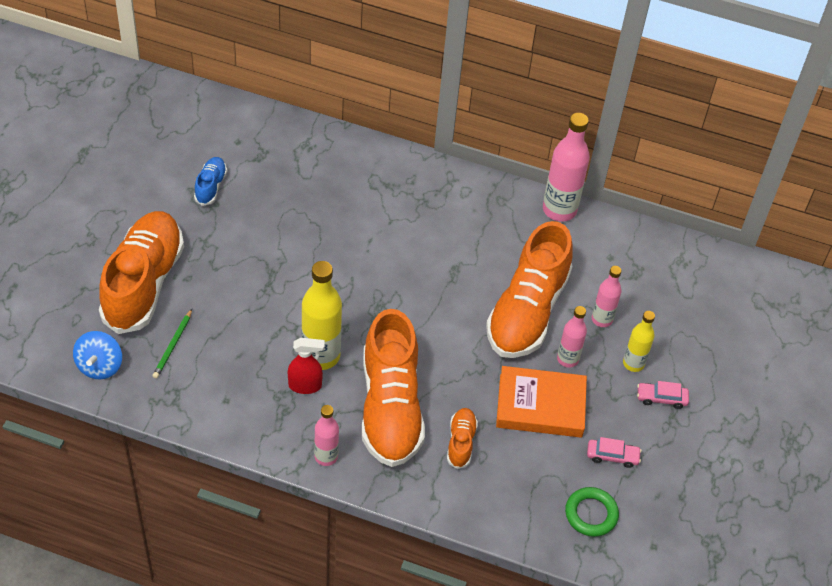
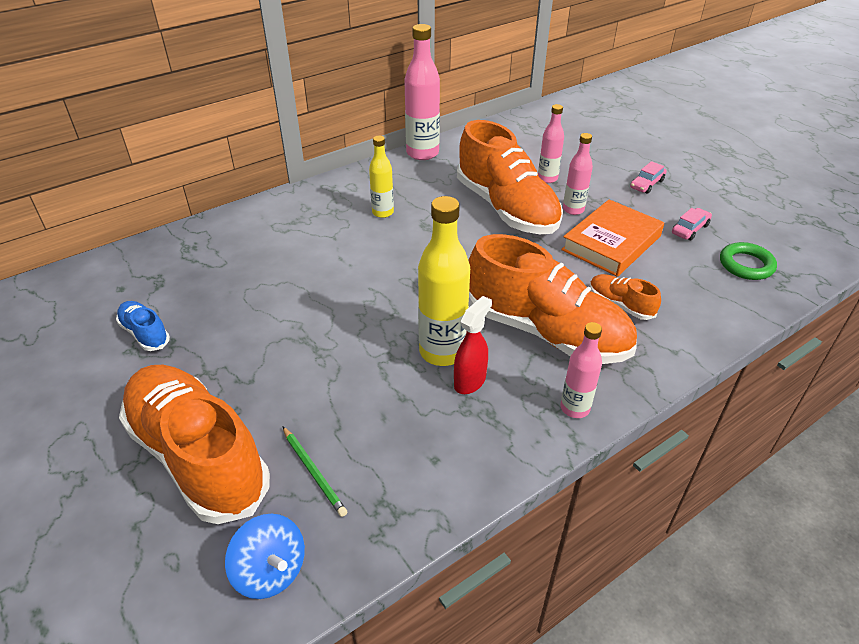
camera: 50 degrees left, 10 degrees down
(633, 363) = (603, 182): yellow bottle -> yellow bottle (383, 212)

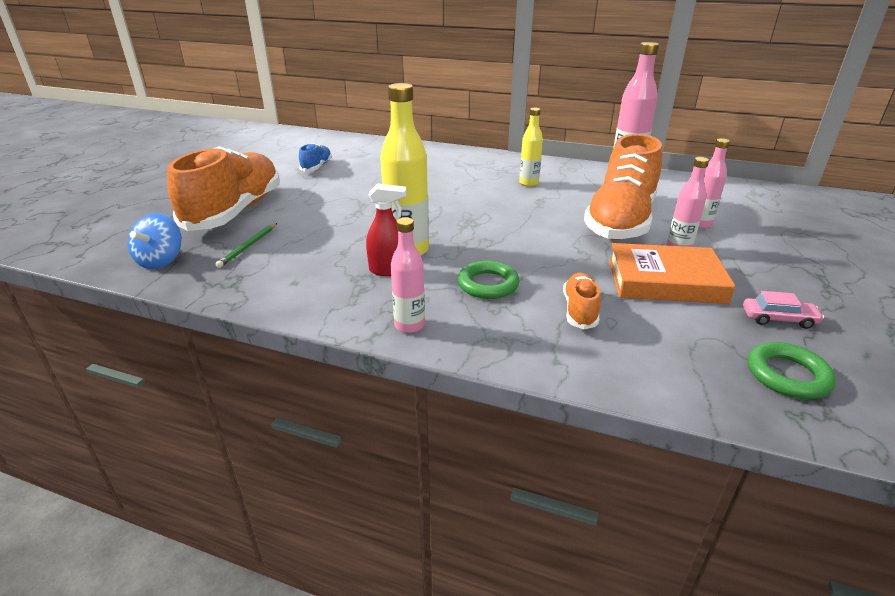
camera: 55 degrees right, 10 degrees down
(546, 332) = (488, 284): orange shoe -> green ring
(646, 184) = (803, 273): pink car -> none

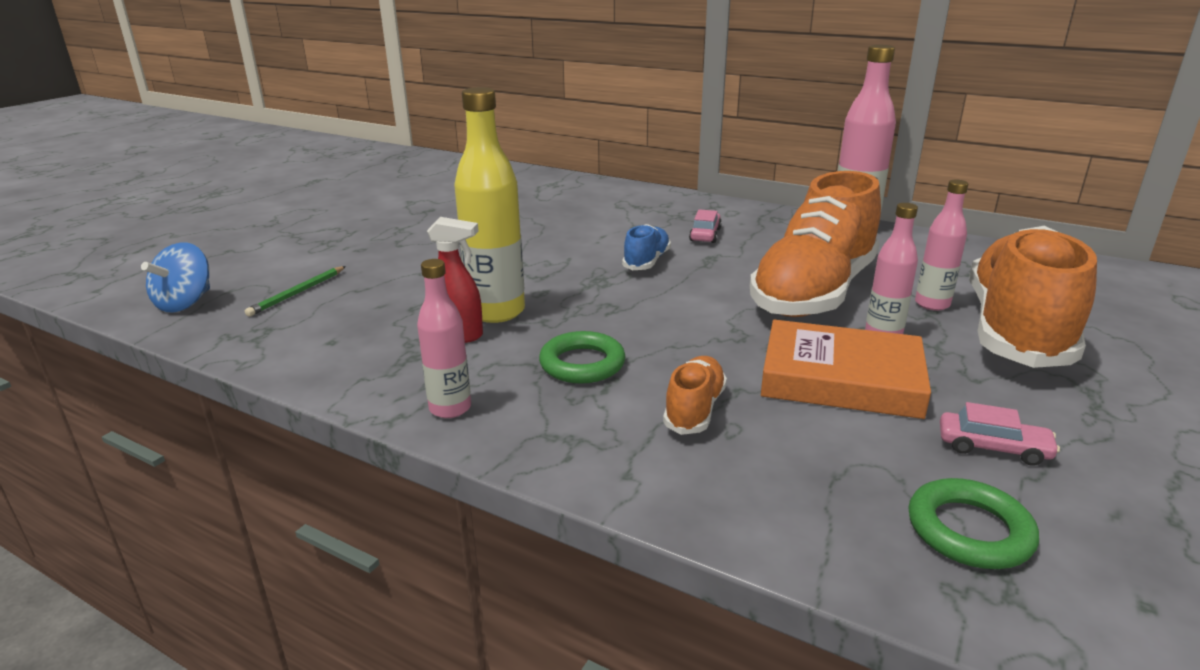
camera: 10 degrees right, 5 degrees down
(235, 212) = (303, 250): orange shoe -> orange shoe (1016, 330)
(316, 167) = (432, 200): blue shoe -> blue shoe (646, 261)
(528, 183) = (705, 235): yellow bottle -> pink car

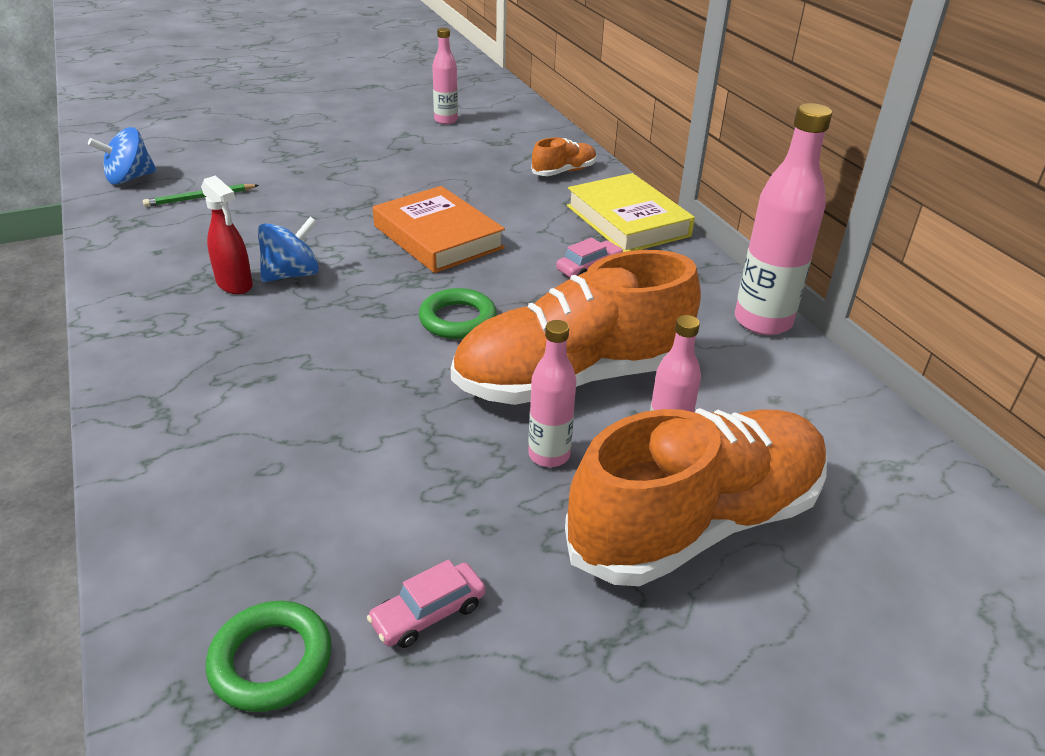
camera: 35 degrees right, 10 degrees up
(450, 408) = (136, 345): pink bottle -> pink bottle (446, 120)
(496, 312) = (292, 274): yellow bottle -> blue spinning top
(582, 364) = (270, 352): green ring -> green ring (458, 319)
(646, 261) = (484, 275): blue shoe -> none
(678, 204) = (628, 221): none -> yellow book
(694, 409) = (275, 436): orange shoe -> orange shoe (564, 171)
(841, 379) = (430, 475): orange book -> orange book (438, 237)
(993, 448) = (428, 613): pink car -> pink car turned 90 degrees clockwise

